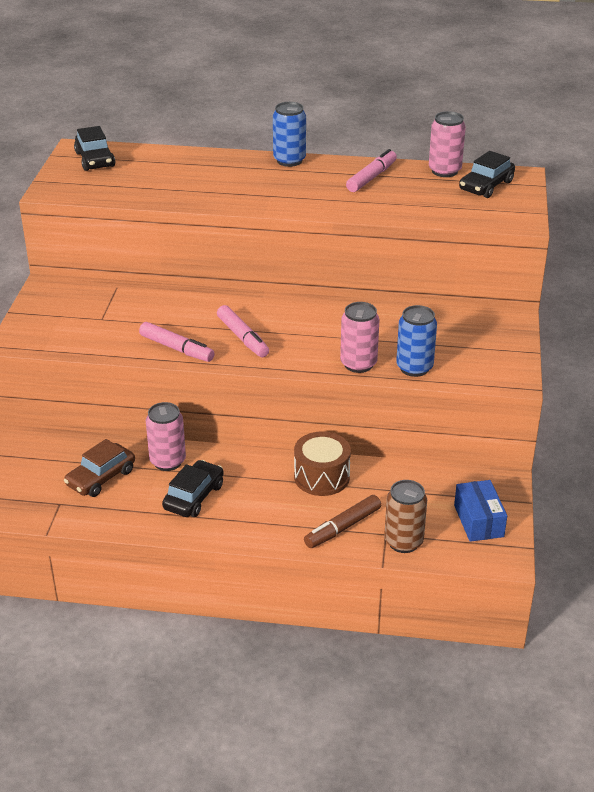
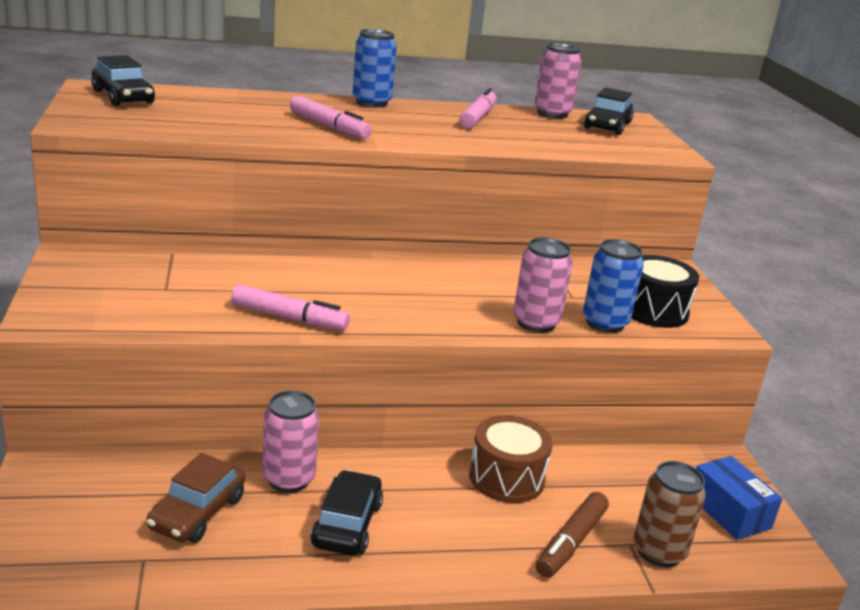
camera: 20 degrees left, 10 degrees down
(242, 337) = (371, 301): pink marker -> pink marker (329, 127)
(464, 358) = (653, 310): none -> black drum

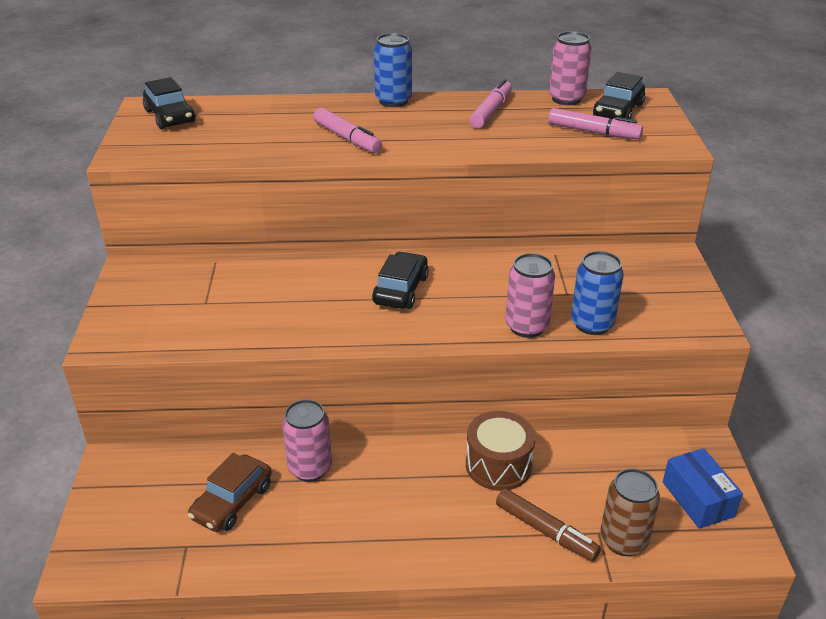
camera: 10 degrees right, 10 degrees up
(289, 318) = (306, 330): pink marker -> pink marker (593, 132)
(347, 524) = (353, 513): black car -> black car (401, 290)
(571, 542) = (545, 531): brown marker -> brown marker turned 90 degrees counterclockwise
(653, 310) = (642, 307): black drum -> none

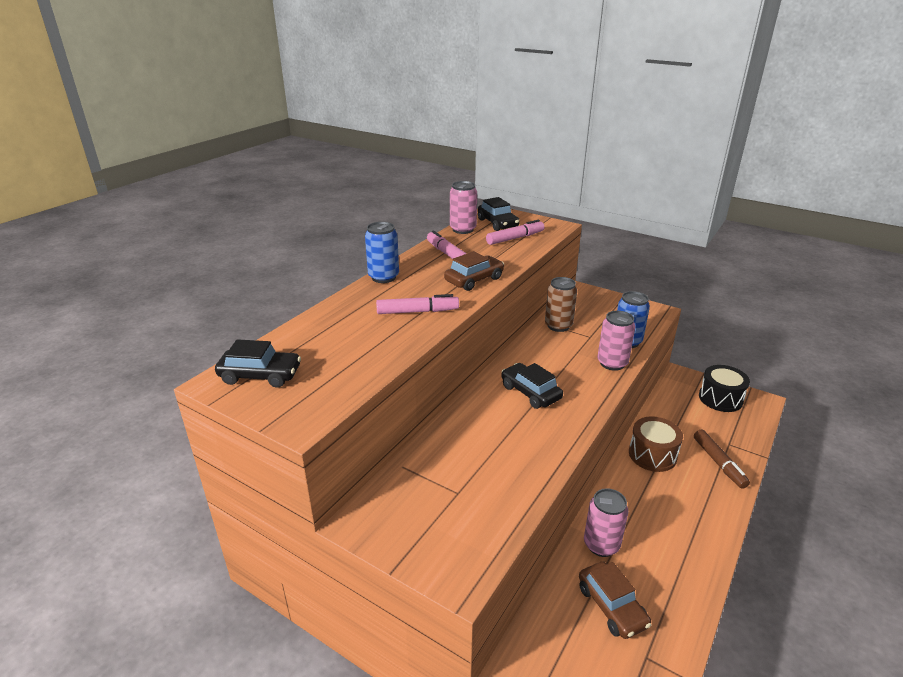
camera: 55 degrees left, 5 degrees down
(452, 143) = (474, 280): none -> brown car
(545, 531) = (718, 463): brown marker -> brown marker turned 90 degrees clockwise
(623, 540) = (739, 438): brown can -> brown can (558, 326)
(698, 499) = (720, 398): blue box -> black drum

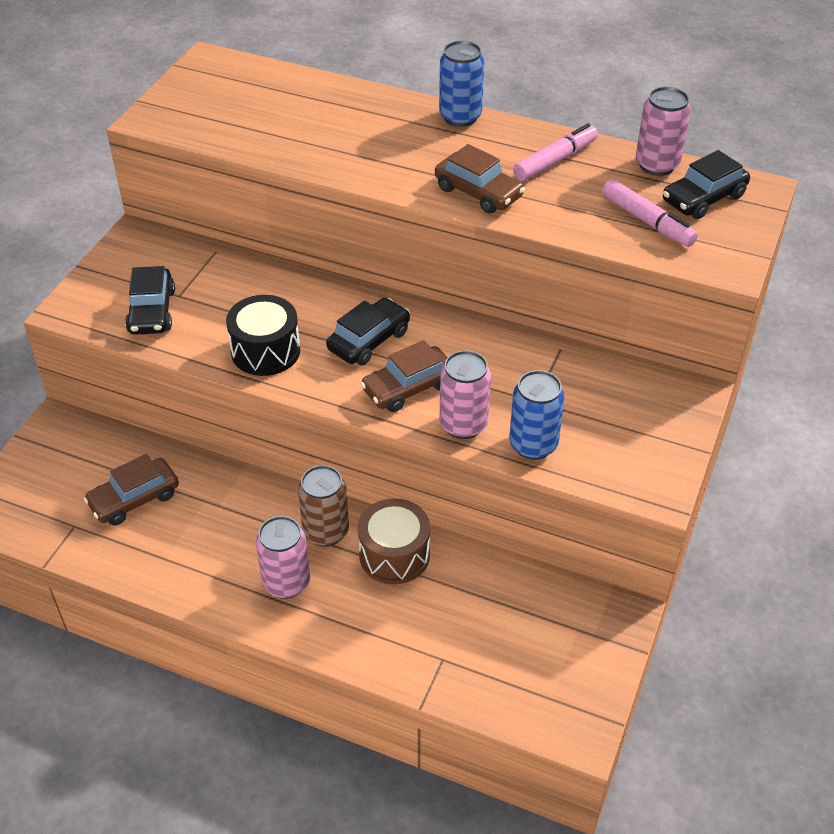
camera: 80 degrees right, 15 degrees up
(260, 375) = (222, 80): black car -> black car (152, 311)
(417, 311) = (374, 156): pink marker -> none
(558, 326) = (556, 363): brown can -> brown can (326, 532)
(578, 380) = (408, 387): none -> brown car
(601, 545) = (219, 492): pink can -> pink can (286, 583)
(718, 463) = (392, 637): brown marker -> none
(720, 398) = (567, 666): black drum -> black drum (265, 351)

